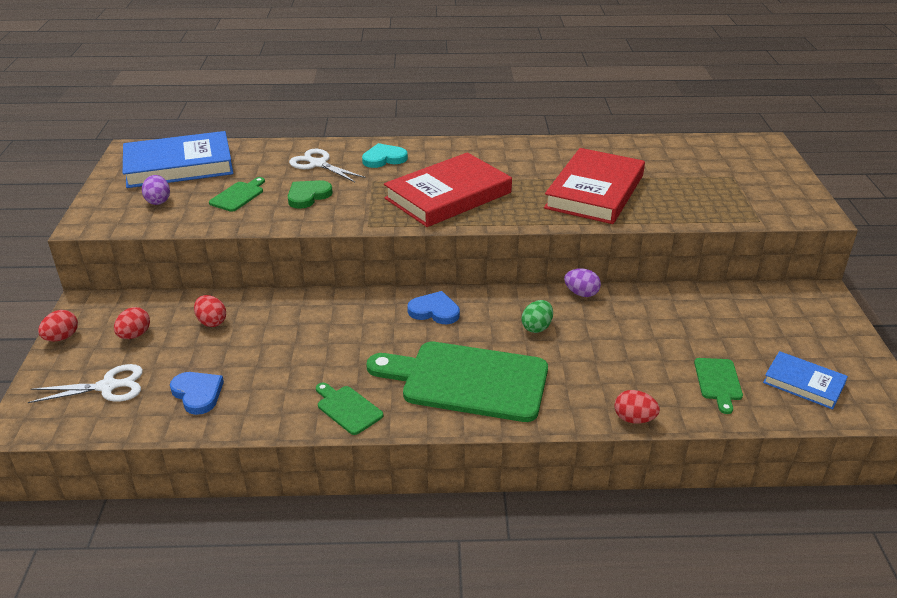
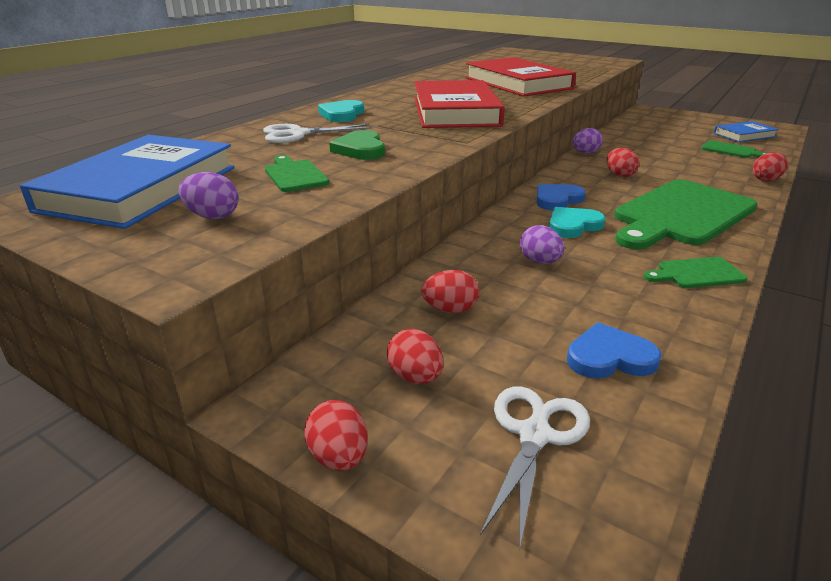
camera: 55 degrees left, 5 degrees down
(306, 335) = (540, 262): none -> purple egg
(386, 332) = (573, 225): none -> turquoise heart
(537, 327) = (619, 175): green egg -> red egg

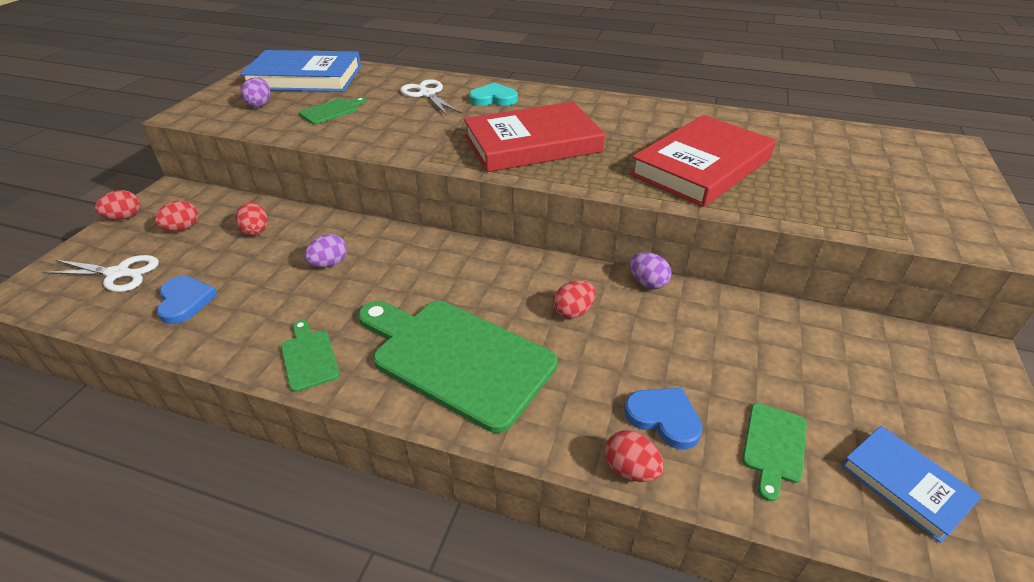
camera: 75 degrees right, 10 degrees up
(360, 149) = (393, 121): green heart -> none
(557, 200) = (472, 267): blue heart -> blue heart (664, 418)
(573, 225) = (408, 279): turquoise heart -> none

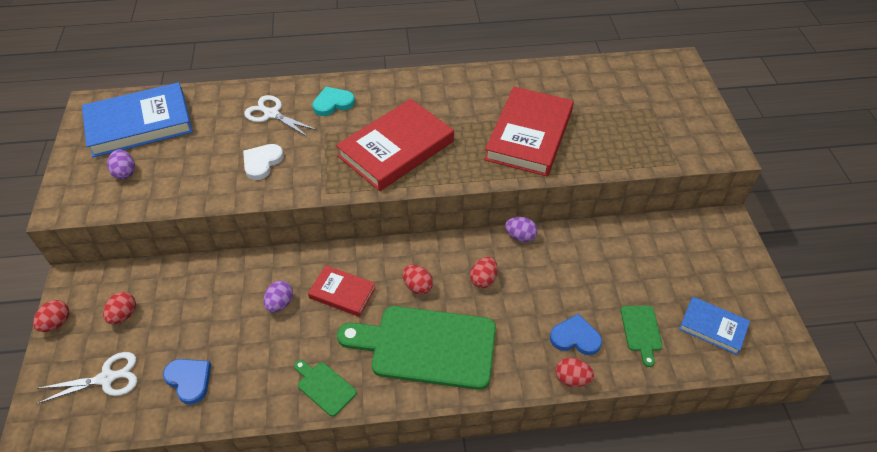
camera: 25 degrees left, 10 degrees up
(256, 230) = (192, 294): red egg -> red egg (417, 286)
(331, 111) = (200, 161): green cutting board -> none
(386, 124) = (262, 162): none -> white heart
(400, 274) = (342, 293): none -> red book

